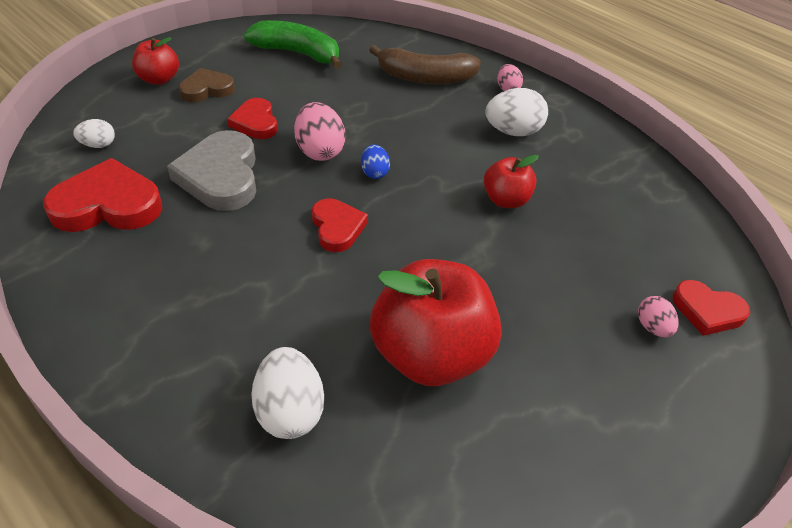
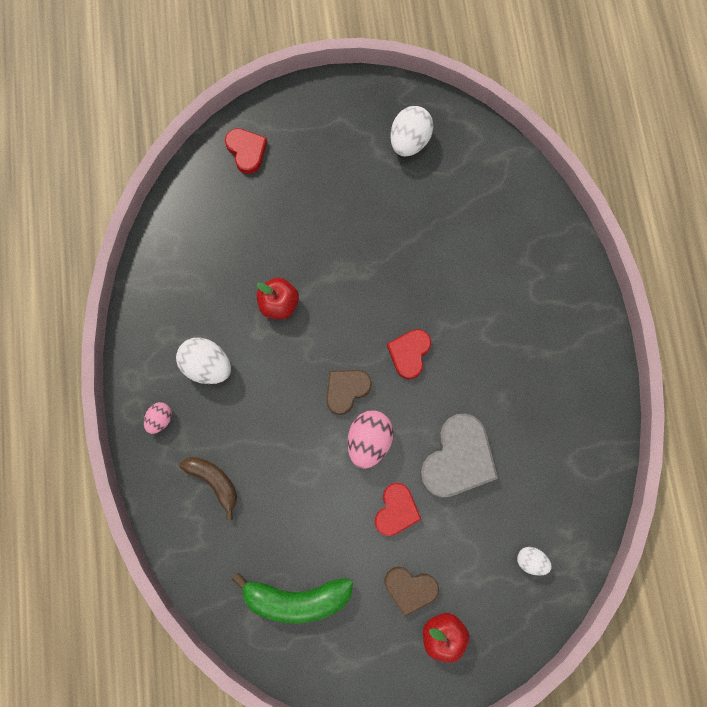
camera: 140 degrees left, 30 degrees up
(108, 205) = (549, 478): red heart -> none
(290, 411) = (517, 243): white egg -> white egg (409, 141)
(297, 53) = (297, 598): green banana -> green banana turned 60 degrees counterclockwise
(374, 172) = (346, 390): blue egg -> brown heart
(425, 77) = (214, 481): brown banana -> brown banana, size x0.66
(431, 354) = (422, 227): red apple -> none
(652, 327) = (288, 163): pink egg -> none

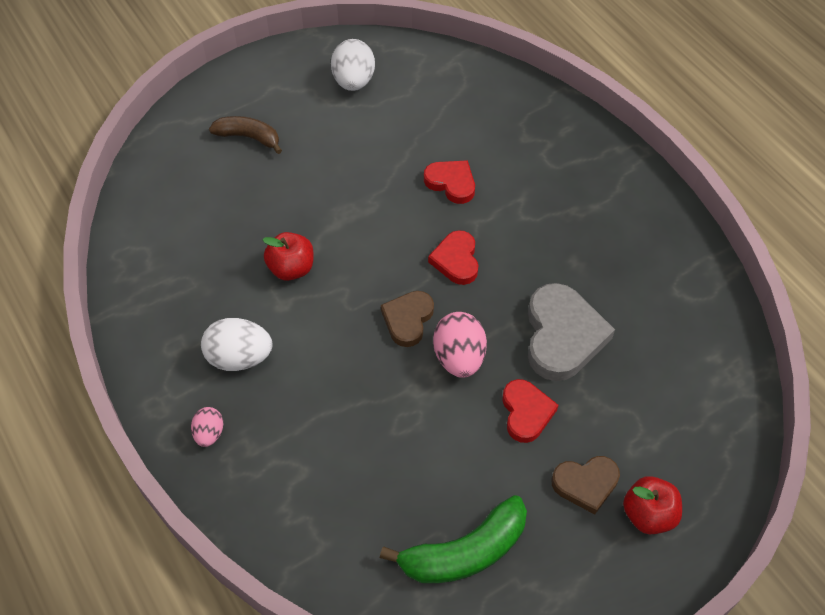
camera: 25 degrees left, 20 degrees down
(214, 481) = (305, 471): brown banana -> brown banana (249, 137)
(246, 151) = (186, 147): red heart -> red heart (451, 183)
(530, 560) = (695, 399): white egg -> none

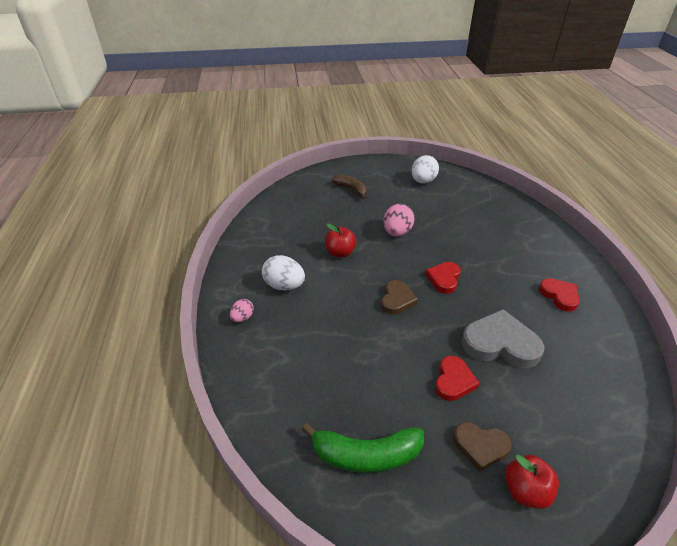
camera: 25 degrees right, 15 degrees down
(408, 320) = (397, 300): brown heart -> brown heart turned 150 degrees clockwise
(451, 183) = (459, 240): red heart -> red heart (559, 296)
(459, 357) = (420, 331): pink egg -> pink egg (397, 232)
(562, 336) = (500, 344): grey heart -> grey heart turned 105 degrees counterclockwise

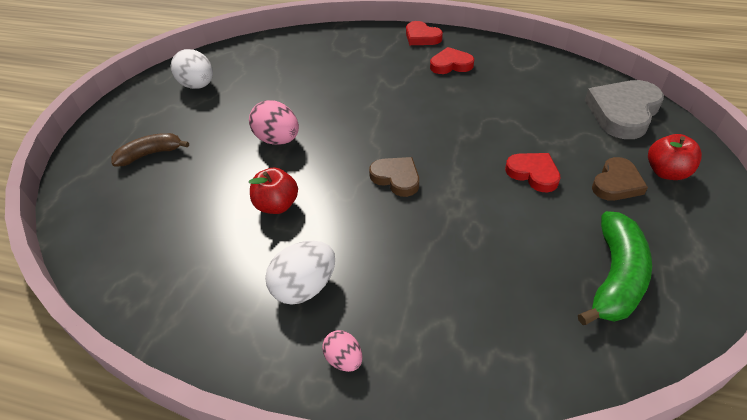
camera: 65 degrees left, 5 degrees up
(444, 279) = (384, 129): red heart -> red heart (422, 37)
(500, 344) = (496, 124): grey heart -> grey heart (623, 112)

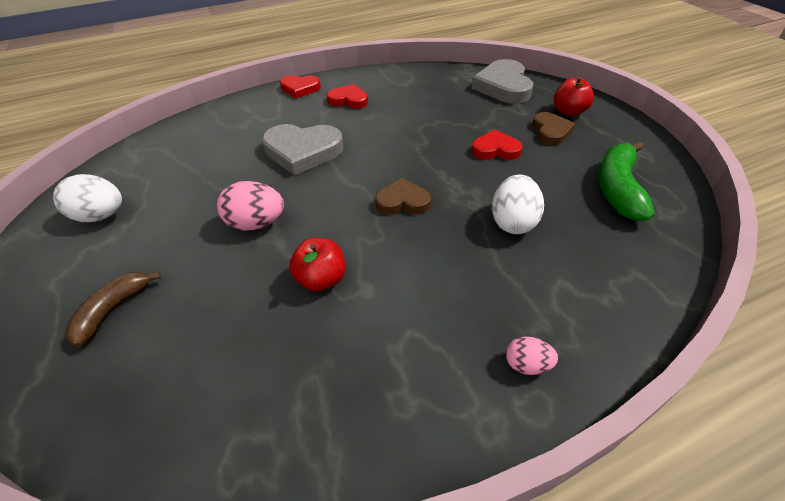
camera: 40 degrees left, 0 degrees up
(304, 287) = (428, 331): white egg -> white egg (513, 222)
(366, 97) = (303, 152): none -> grey heart
(451, 64) = (348, 100): red heart -> red heart turned 60 degrees clockwise
(615, 277) = (617, 189): green banana -> green banana turned 150 degrees counterclockwise

